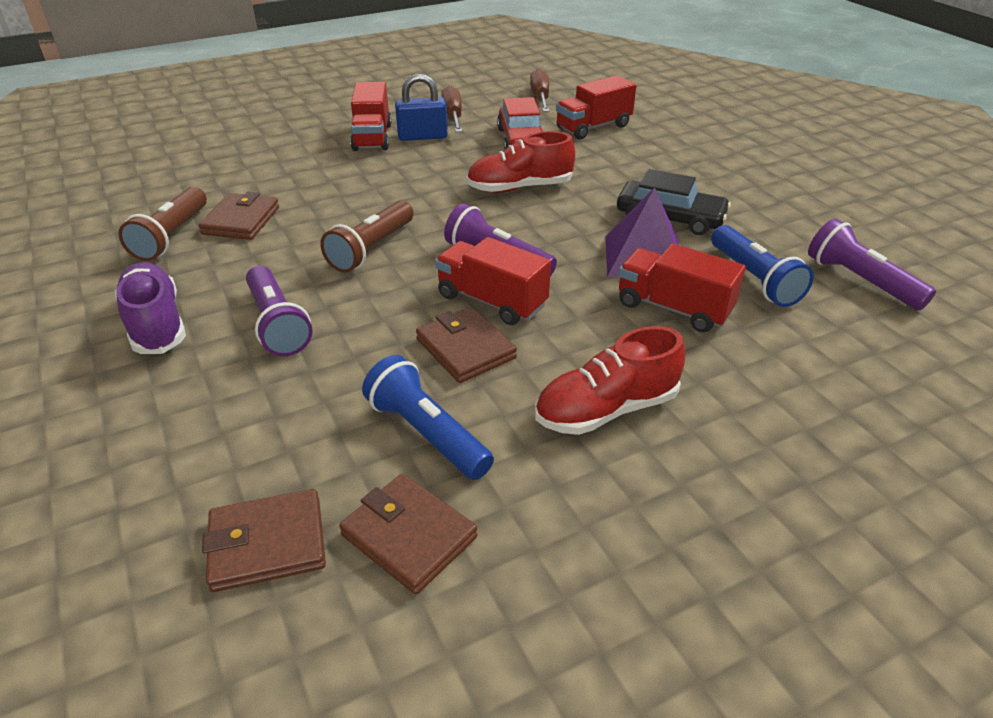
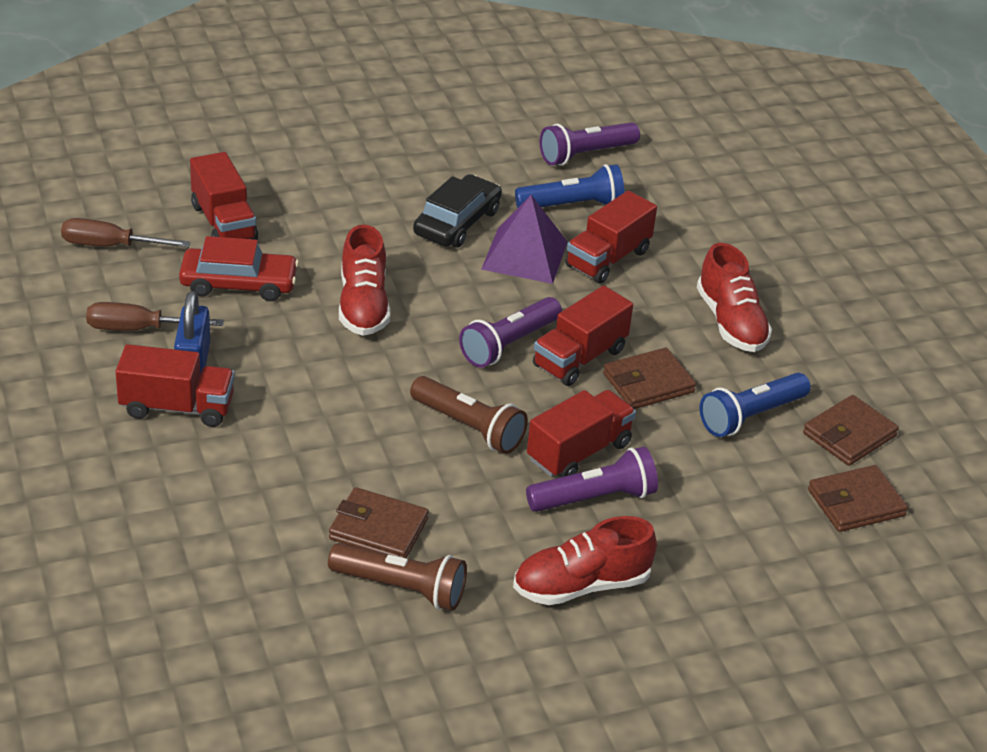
camera: 85 degrees left, 0 degrees up
(156, 324) = (581, 585): purple shoe -> red shoe
(267, 544) = (856, 503): brown wallet -> brown wallet turned 75 degrees clockwise
(345, 310) = (578, 452): none -> red truck

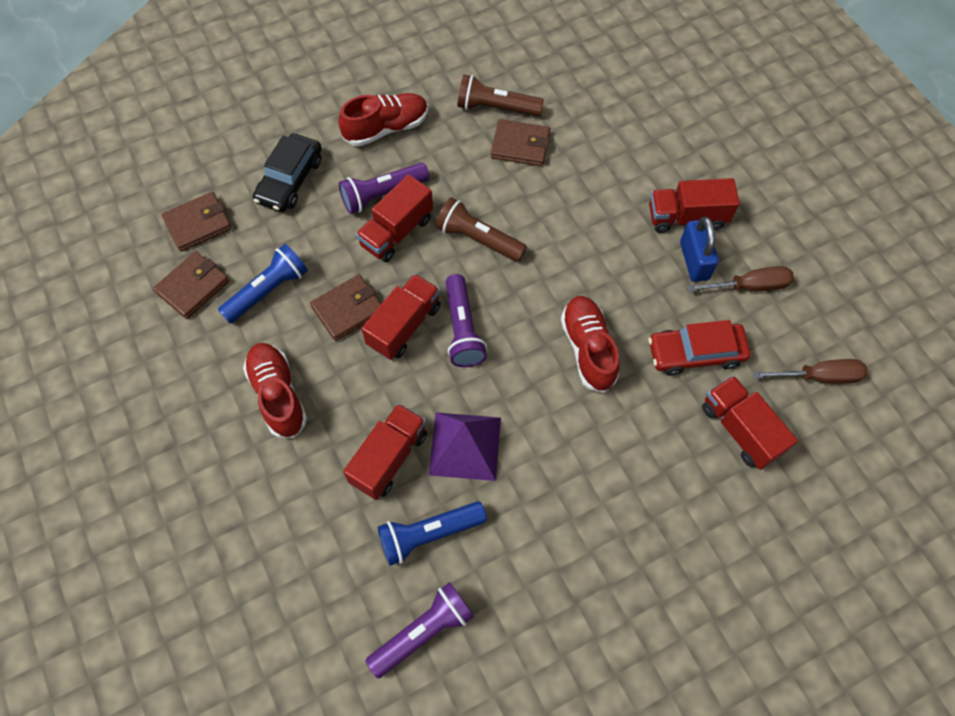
camera: 175 degrees right, 25 degrees up
(457, 222) = (534, 480): black car -> black car (290, 180)
(508, 344) = (462, 329): purple flashlight -> purple flashlight turned 135 degrees clockwise

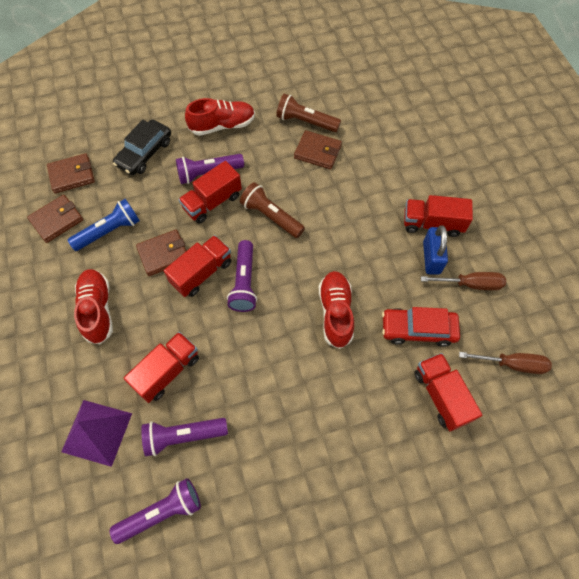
camera: 10 degrees right, 0 degrees up
(429, 534) = (183, 436): blue flashlight -> purple flashlight
(465, 445) = (226, 372): purple pyramid -> purple pyramid (97, 432)

